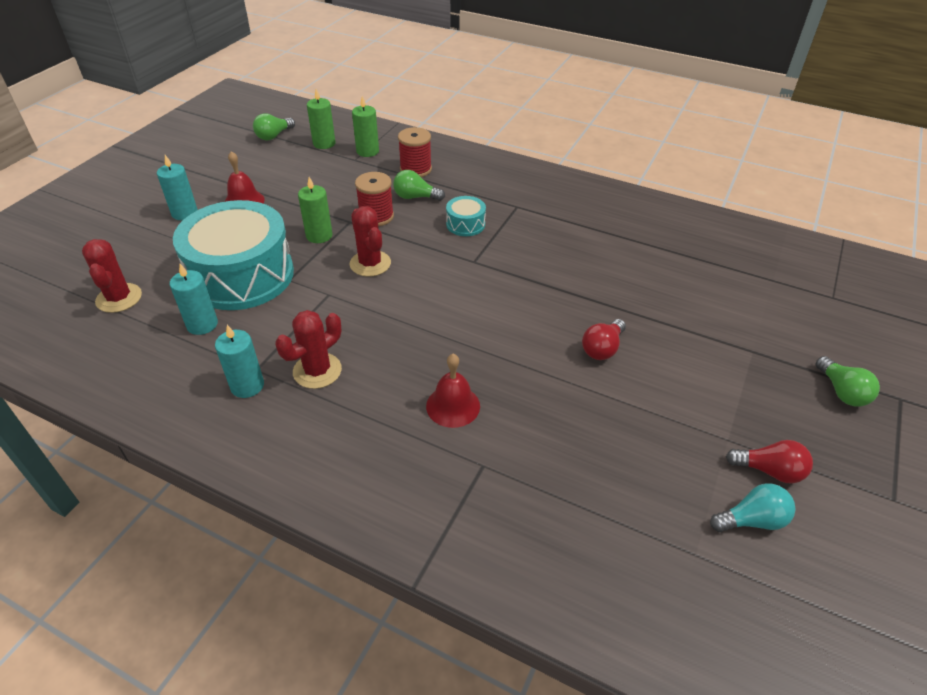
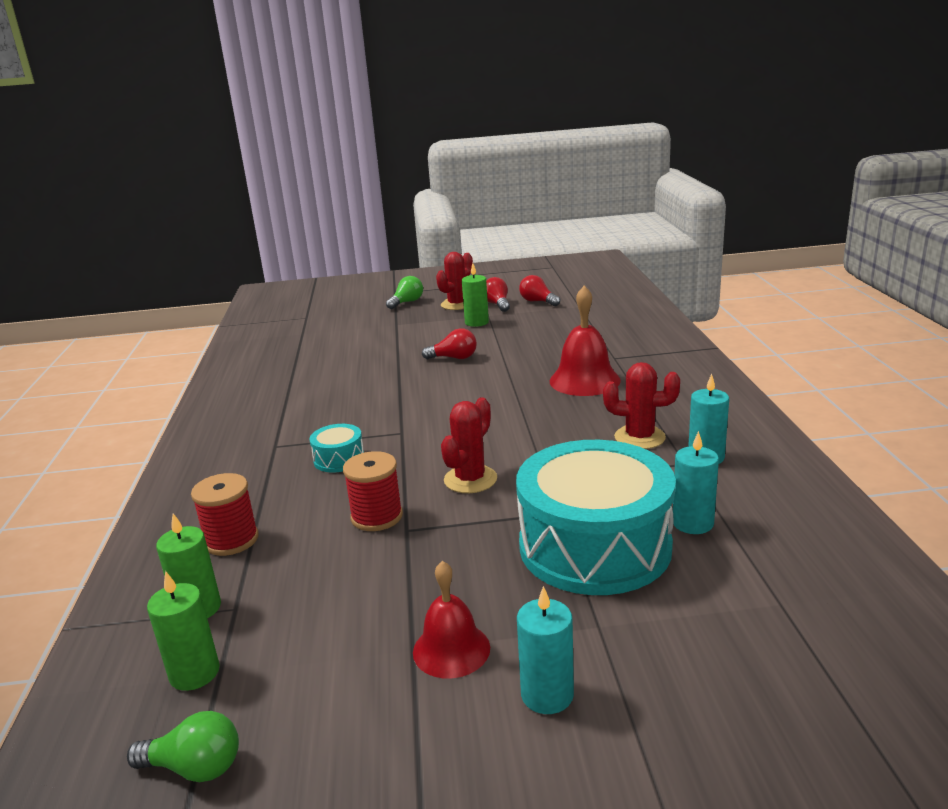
camera: 120 degrees left, 20 degrees down
(119, 298) = (761, 612): red cactus -> red cactus (457, 304)
(319, 235) = (459, 535): green candle -> green candle (476, 322)
(415, 197) = (307, 510): green light bulb -> none
(453, 406) = (584, 380): red bell -> red bell, size x1.52
(752, 520) = (538, 302): turquoise light bulb -> red light bulb

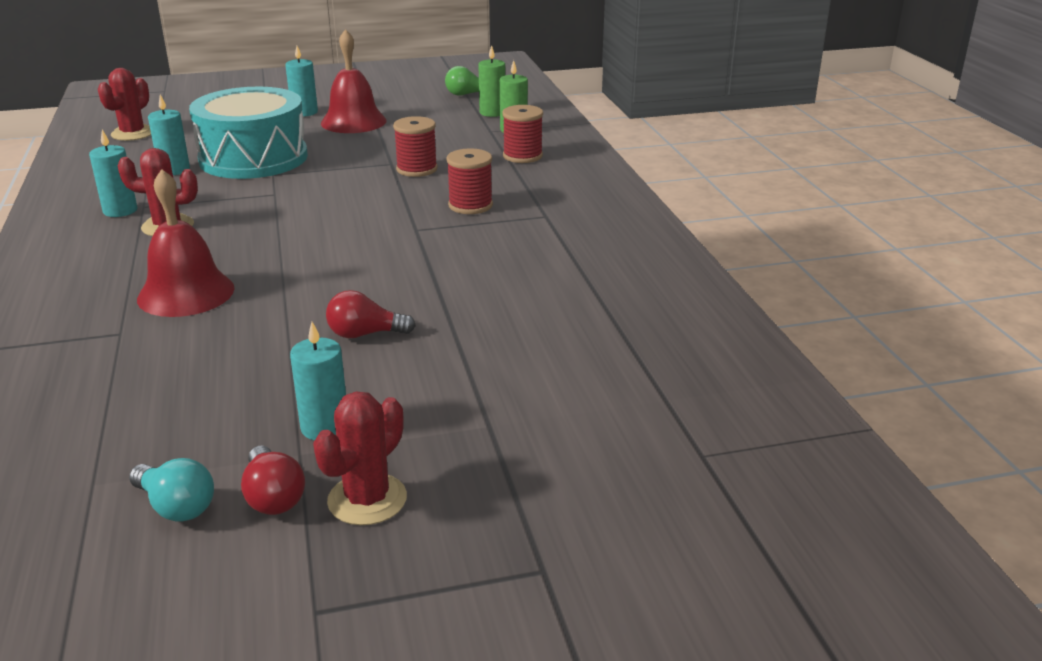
camera: 170 degrees right, 5 degrees up
(339, 459) = (470, 205): turquoise drum -> red spool
(407, 302) = (492, 514): green light bulb -> none
(451, 649) = (353, 122): red bell -> red bell, size x1.52
(470, 479) = (341, 192): red cactus -> red cactus (132, 134)
(476, 322) = (325, 427): green candle -> turquoise candle
(538, 302) = (176, 506): red light bulb -> turquoise light bulb

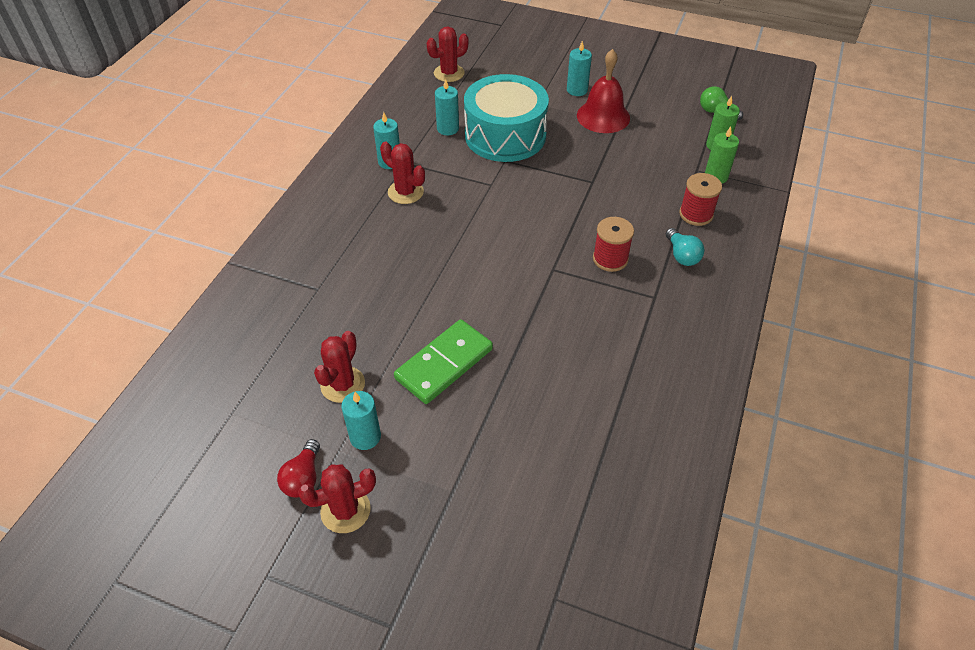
camera: 35 degrees right, 20 degrees up
(176, 506) = (256, 455): turquoise light bulb -> turquoise light bulb (682, 255)
(186, 293) = (373, 268): red bell -> none
(244, 397) = (343, 384): none -> red cactus
(365, 334) = (444, 364): red light bulb -> green domino
(417, 169) = (605, 197): red spool -> none

